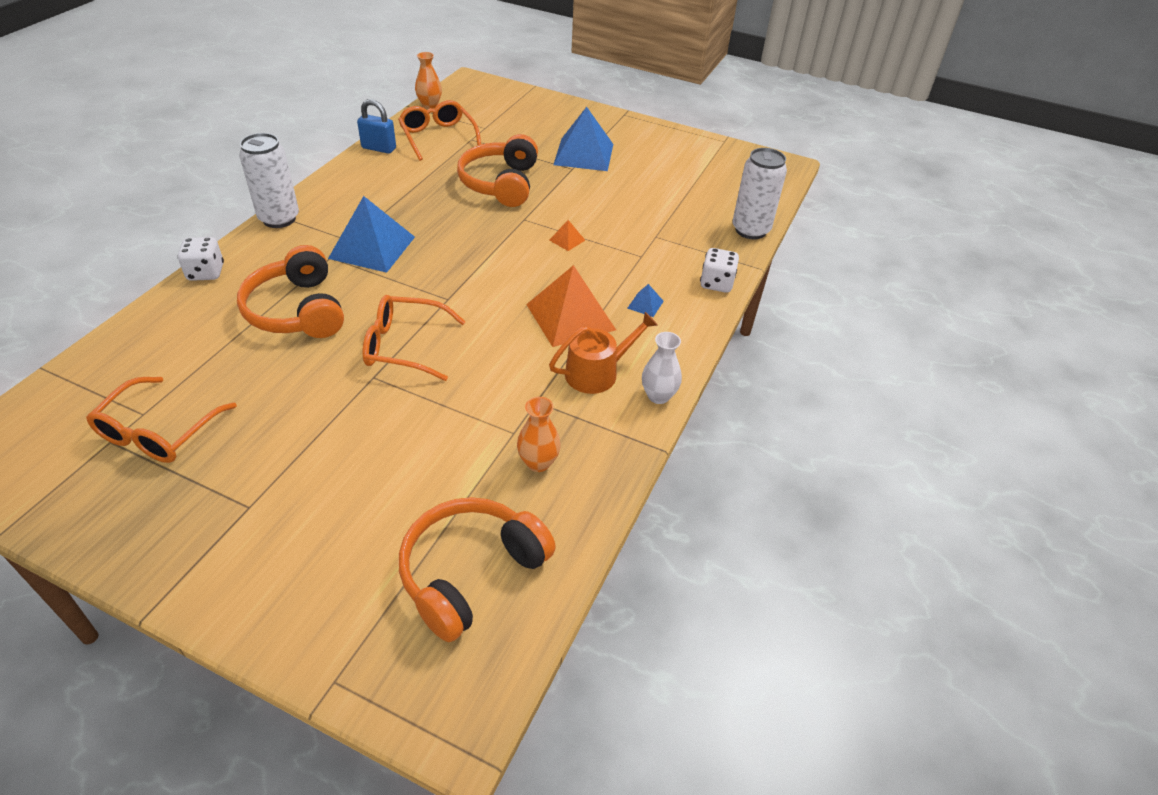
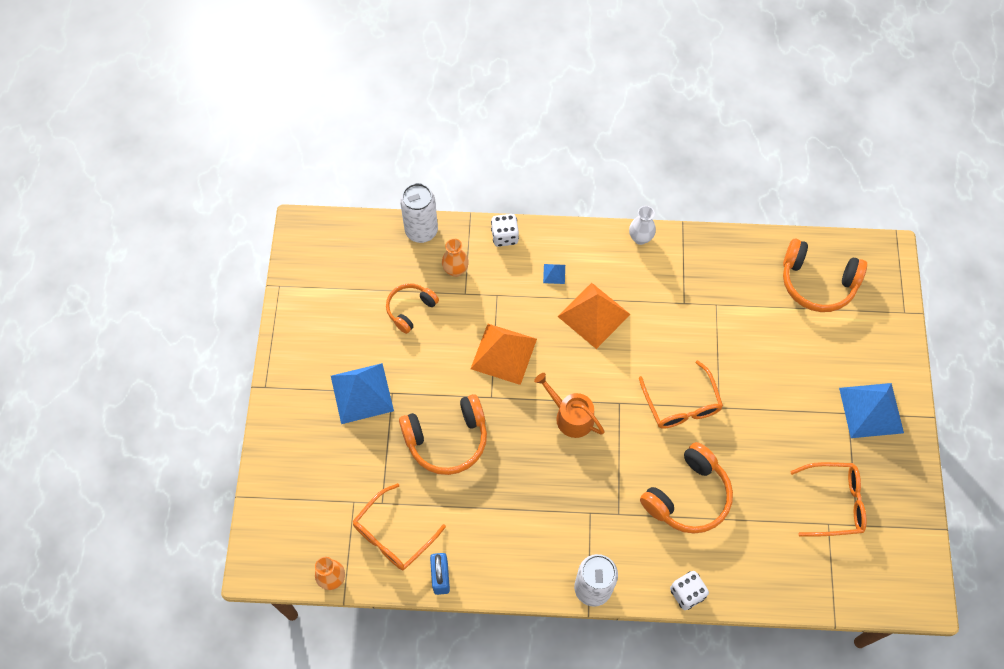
camera: 110 degrees left, 20 degrees up
(372, 247) = (589, 490): blue pyramid -> blue pyramid (871, 410)
(538, 462) = (730, 282): orange vase -> orange vase (455, 270)
(567, 240) = (503, 353): orange pyramid -> orange pyramid, size x2.37
(597, 372) = (639, 279): orange watering can -> orange watering can (570, 416)
(656, 200) = (410, 309): none -> orange headphones

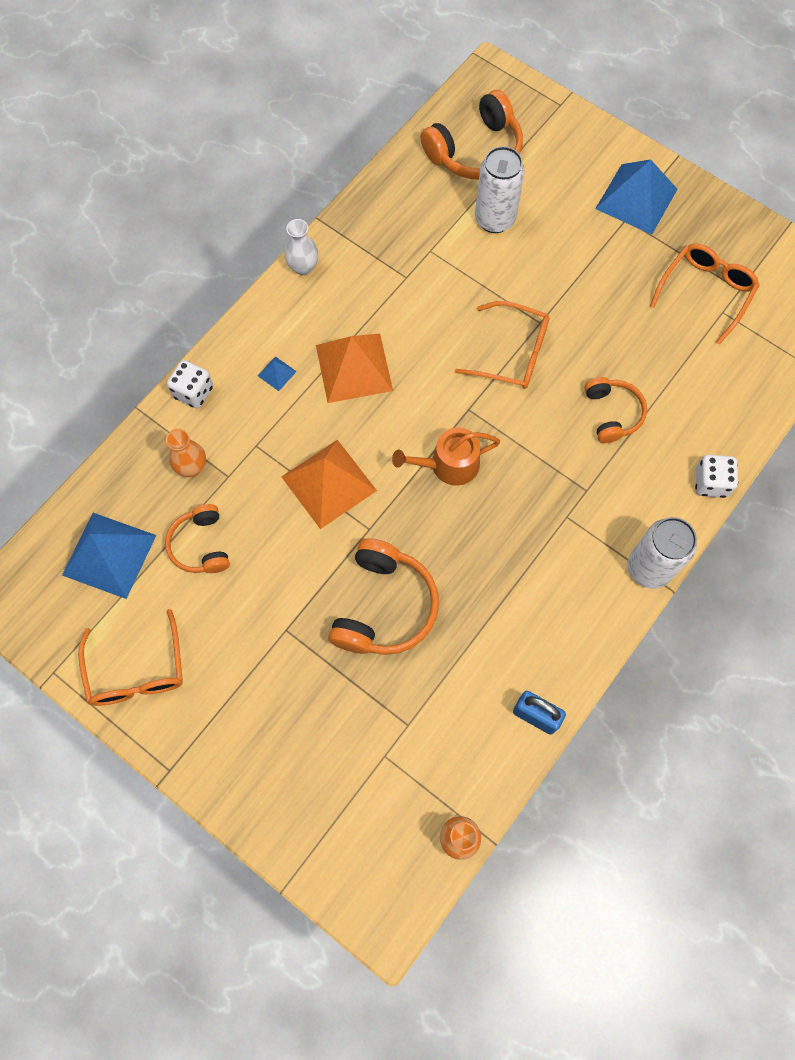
camera: 55 degrees left, 5 degrees up
(362, 393) = (261, 663): blue pyramid -> blue pyramid (109, 555)
(393, 535) = (453, 736): orange glasses -> orange glasses (137, 671)
(421, 231) = (115, 472): white can -> white can (494, 219)
(688, 496) = (612, 413): orange headphones -> orange headphones, size x0.62

